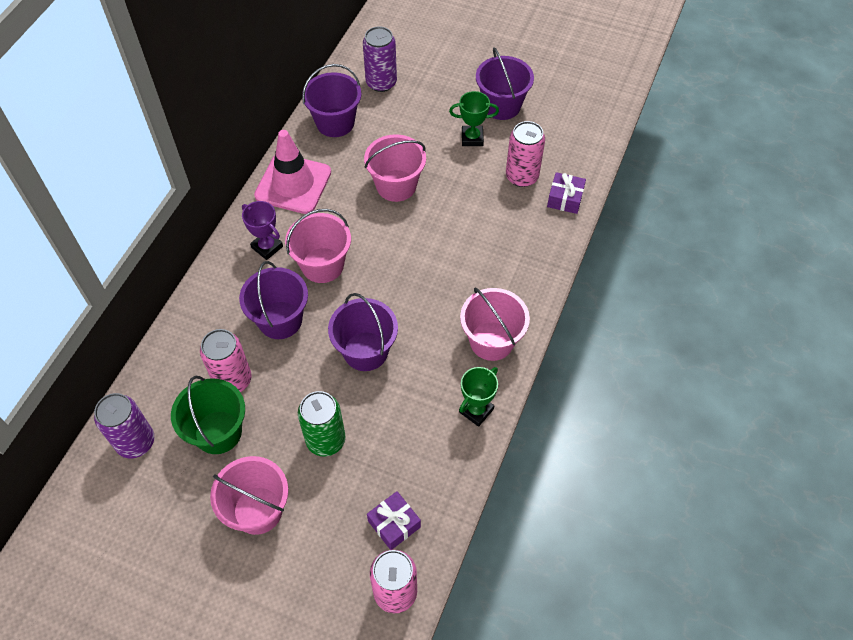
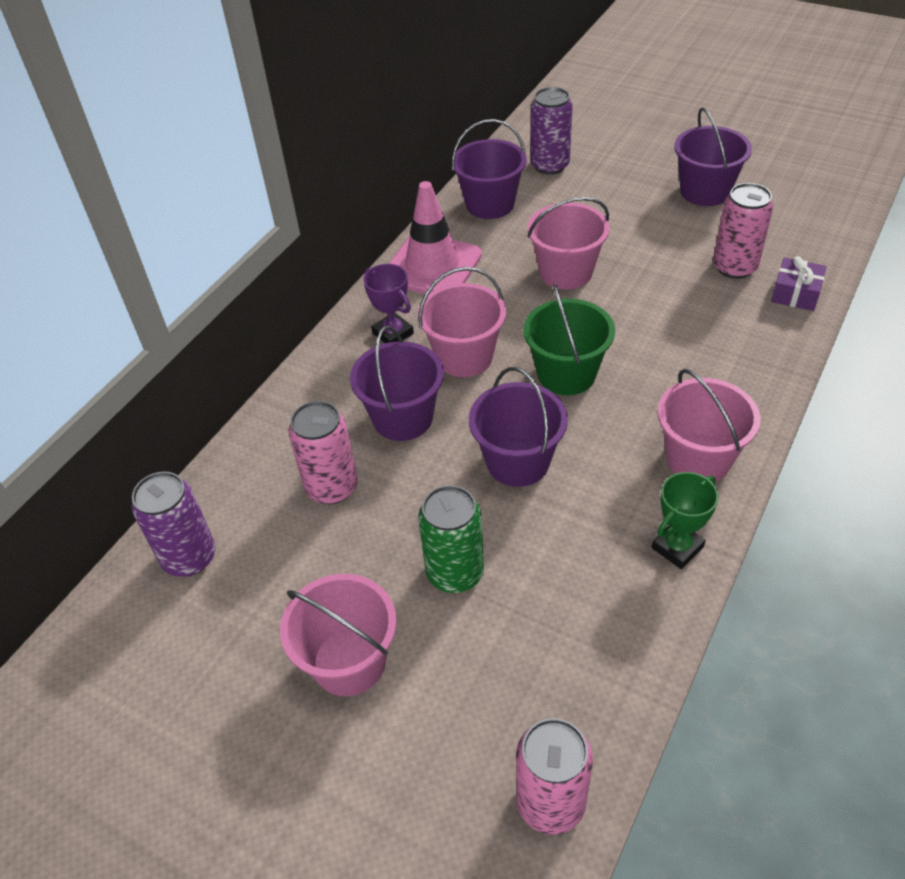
camera: 10 degrees right, 10 degrees down
(218, 432) = (304, 552): green bucket -> green bucket (566, 374)
(394, 524) = (551, 698): purple gift -> none
(472, 138) = (666, 224): green trophy -> none

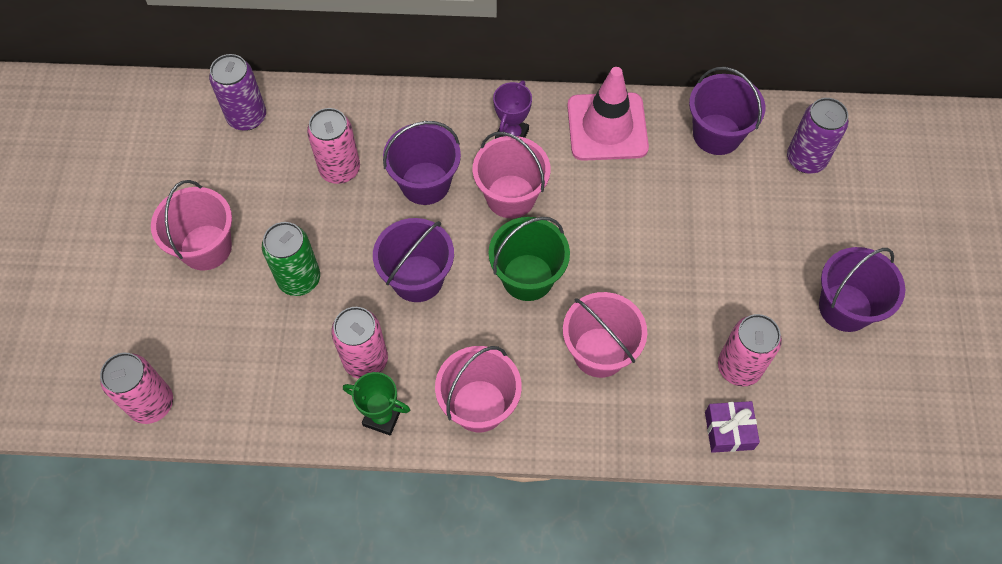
camera: 60 degrees right, 15 degrees up
(566, 272) = (655, 230): pink bucket -> pink bucket (599, 352)
(597, 540) = (365, 360): none -> pink can

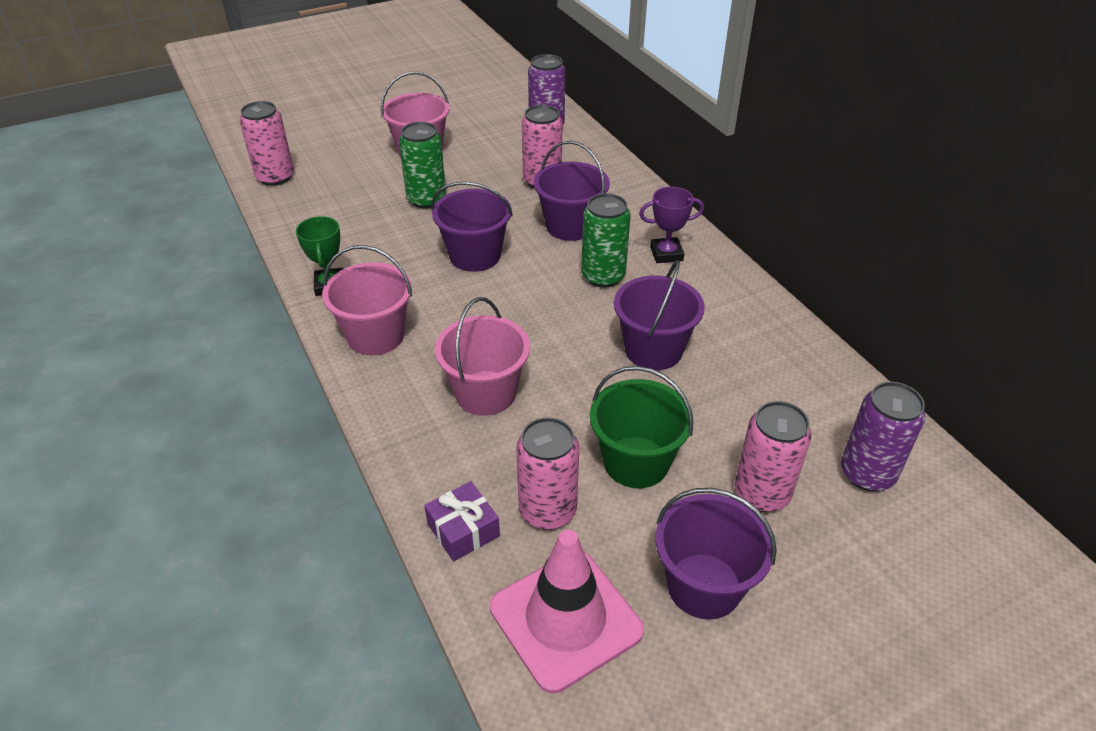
camera: 60 degrees right, 20 degrees down
(365, 360) = (377, 257): pink can -> pink can (761, 493)
(511, 196) = (603, 276): pink bucket -> green can
(527, 277) = (528, 317): green bucket -> green bucket (636, 462)
(607, 127) = (739, 307): pink traffic cone -> pink traffic cone (565, 619)
(717, 134) = (817, 387): purple bucket -> purple bucket (653, 350)

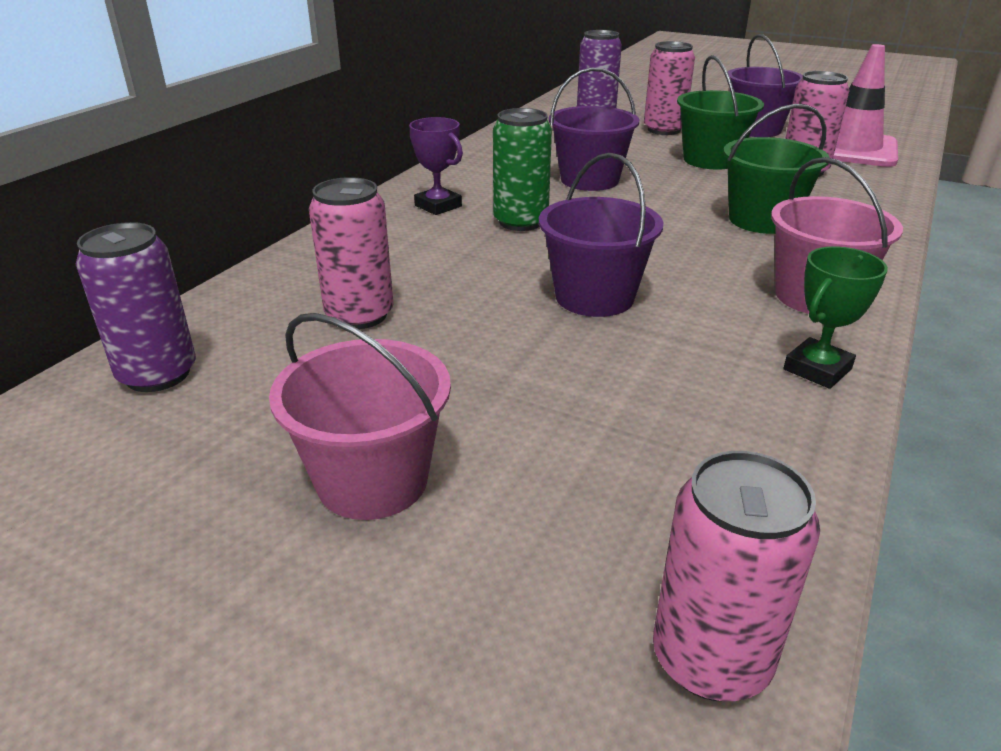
camera: 125 degrees left, 10 degrees down
(426, 199) = (524, 390): green can -> none
(463, 530) = (876, 187): purple gift -> none
(485, 393) = (762, 220): pink bucket -> green bucket
(570, 226) = (450, 263): purple bucket -> none

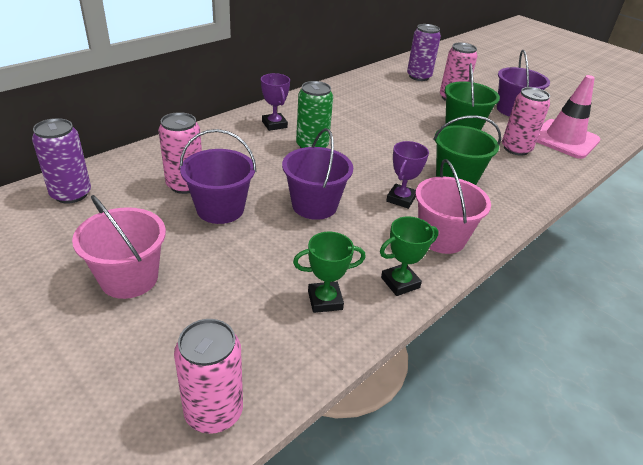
camera: 15 degrees right, 5 degrees up
(589, 180) = (375, 126): purple bucket -> purple bucket (220, 209)
(712, 261) = (401, 199): none -> purple trophy
(732, 424) = (325, 300): none -> green trophy

